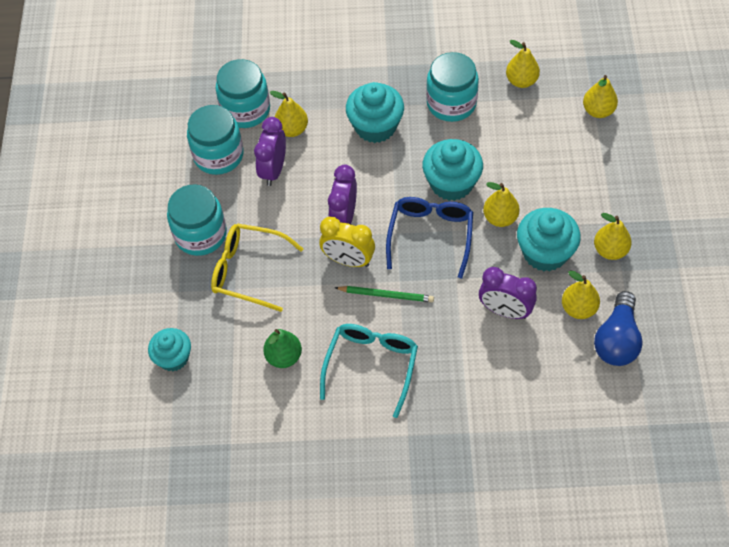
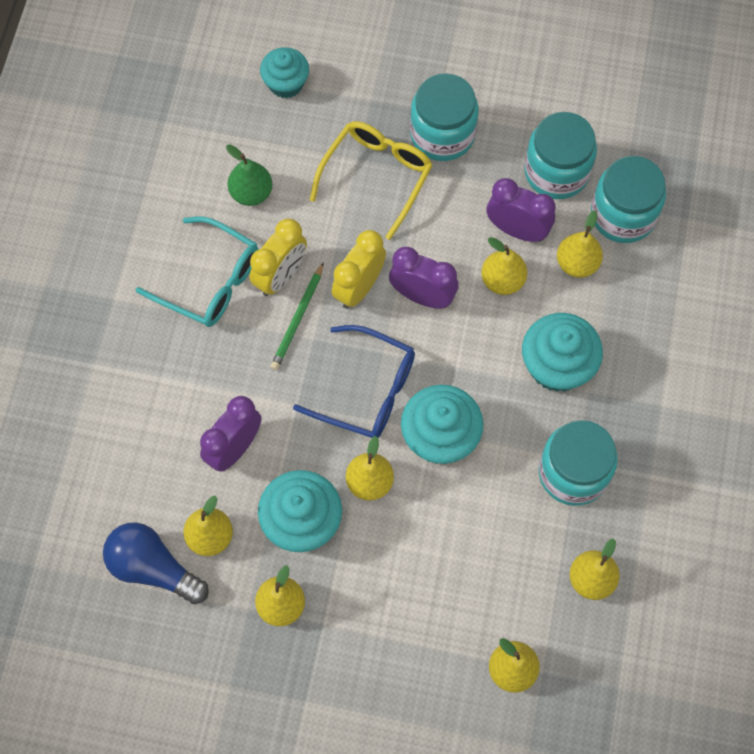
camera: 100 degrees right, 10 degrees up
(317, 171) = (502, 280): none -> yellow pear
(353, 316) = (280, 276): none -> yellow clock

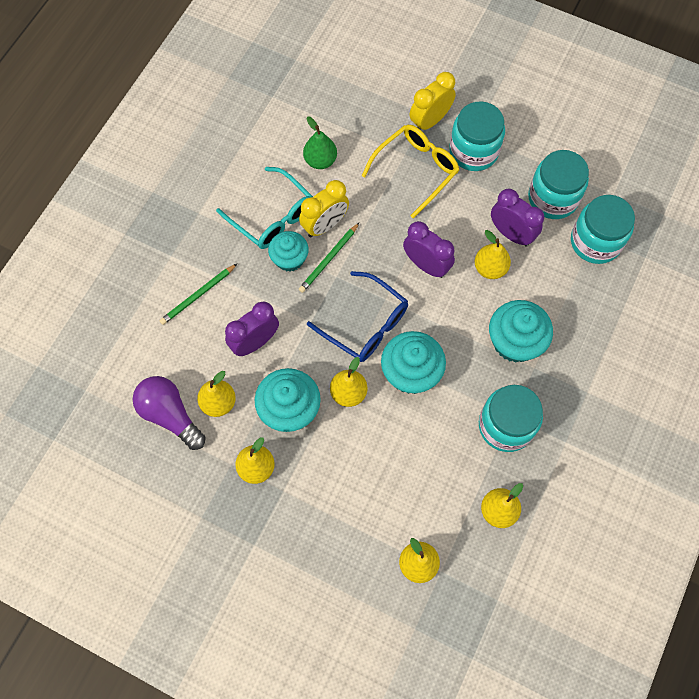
camera: 15 degrees right, 0 degrees up
(144, 407) = (198, 295): none -> green pencil
(153, 568) = (170, 415): blue light bulb -> purple light bulb
(286, 83) = (368, 88): turquoise cupcake -> turquoise cupcake (289, 259)
(359, 287) = (380, 247): yellow clock -> yellow clock (430, 121)
(577, 263) = (550, 269): yellow pear -> none

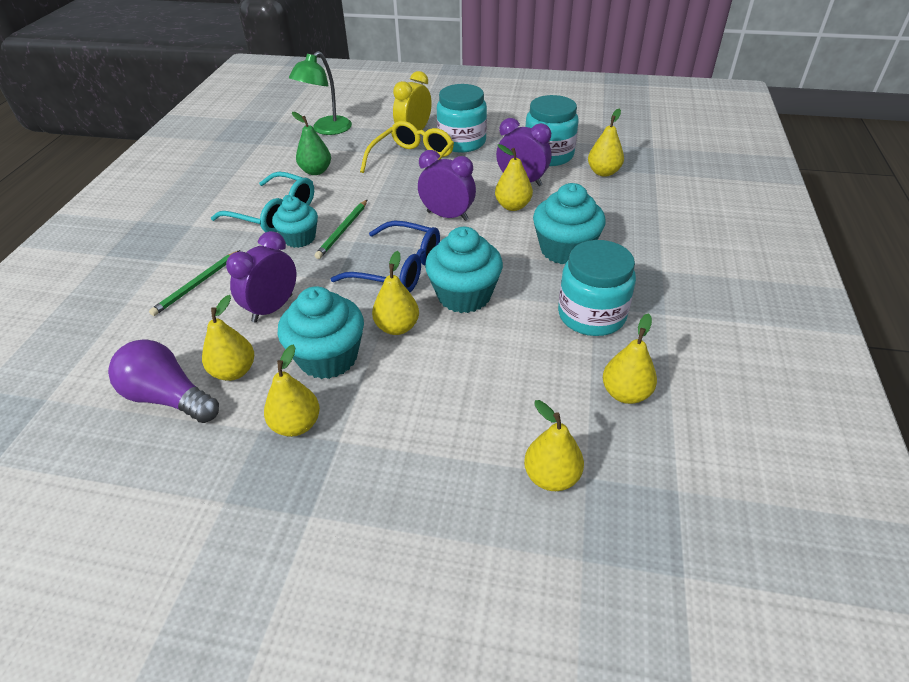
camera: 15 degrees left, 25 degrees down
(325, 225) = (332, 209): yellow clock -> none
(343, 90) = (326, 130): none -> green lamp
(595, 242) = (603, 172): turquoise jar -> yellow pear

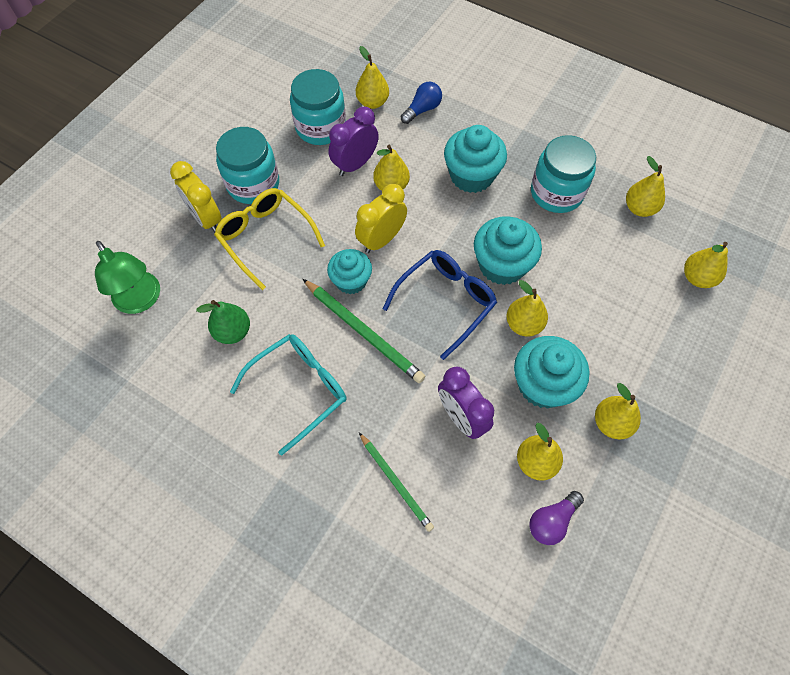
camera: 70 degrees left, 20 degrees up
(168, 398) = (552, 521): purple light bulb -> purple light bulb, size x0.65
(299, 238) = (358, 373): turquoise cupcake -> turquoise cupcake (351, 281)
(343, 231) = (363, 332): green pencil -> green pencil, size x1.52
(447, 216) = (381, 240): purple clock -> yellow clock
(622, 200) = (422, 110): none -> blue light bulb

